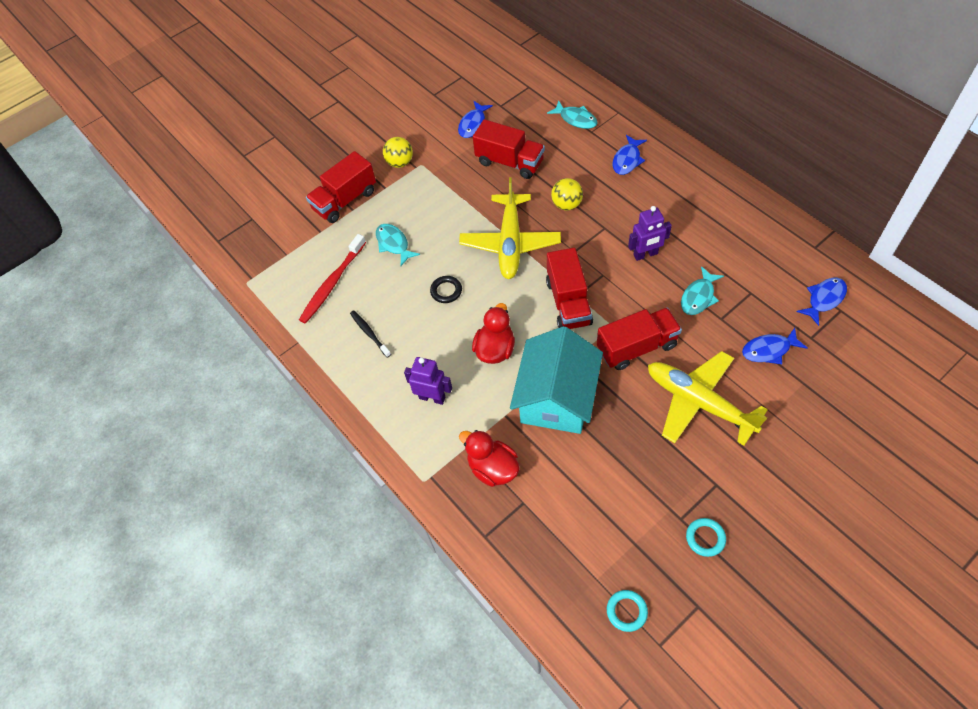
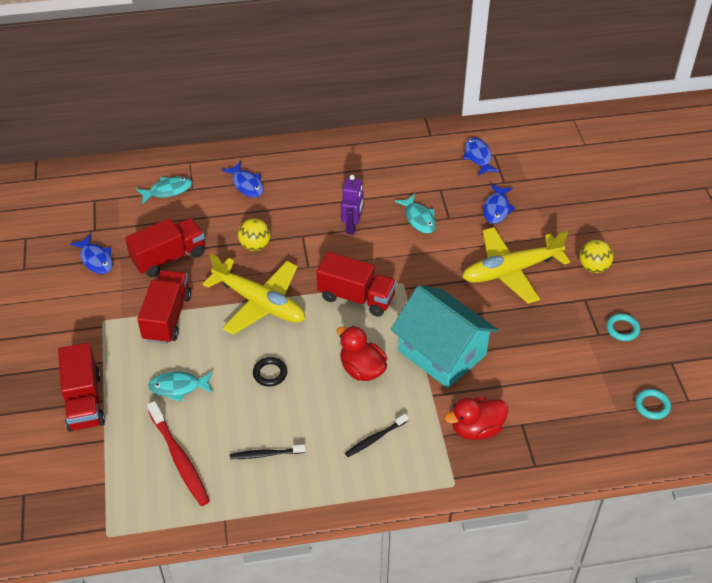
camera: 65 degrees left, 10 degrees down
(400, 162) = (83, 335): yellow ball -> yellow ball (593, 267)
(432, 397) = (375, 438): purple robot -> black toothbrush
(636, 347) = (434, 279): red truck -> red truck (167, 317)

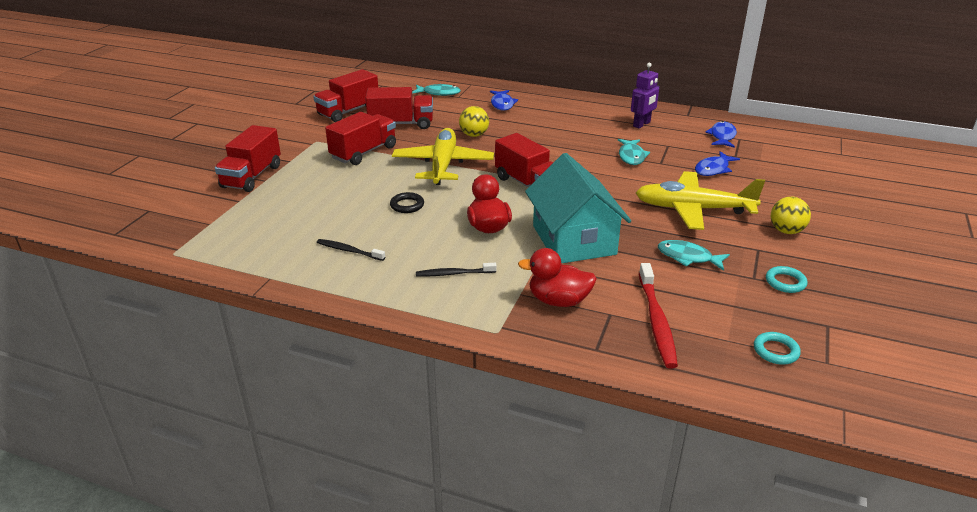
camera: 30 degrees right, 15 degrees down
(96, 259) = (348, 111): blue fish -> red truck
(178, 387) = (327, 190): turquoise fish -> turquoise fish (688, 257)
(179, 459) = (279, 230): red toothbrush -> red toothbrush (656, 321)
(259, 303) = (443, 165): yellow plane -> yellow plane turned 150 degrees counterclockwise
(352, 226) = (566, 145): purple robot -> purple robot (642, 124)

